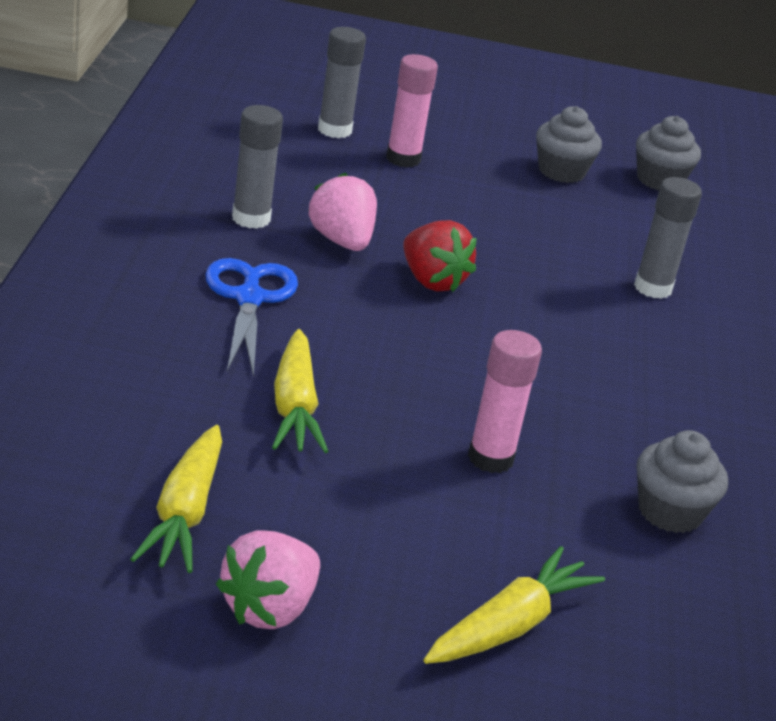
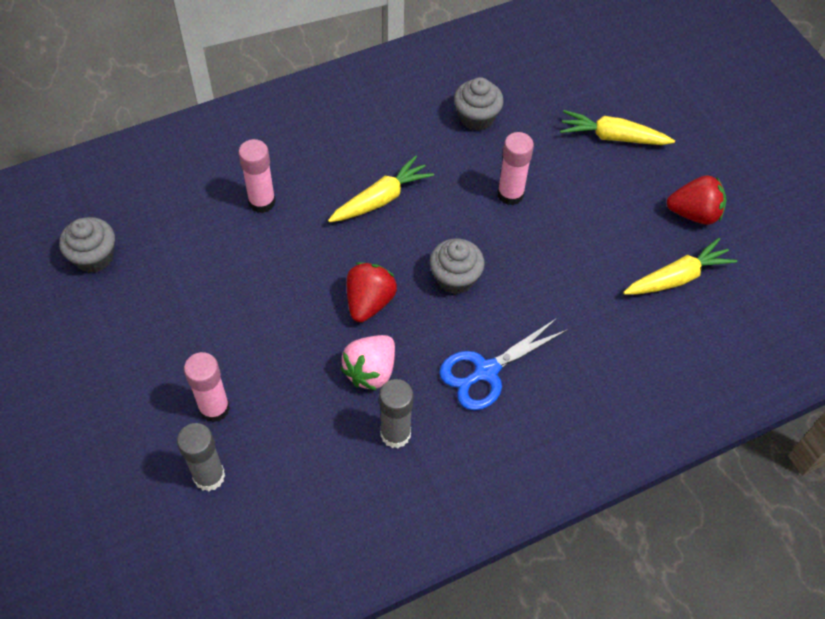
camera: 120 degrees left, 25 degrees up
(269, 608) = (694, 213): pink strawberry -> red strawberry
(295, 406) = (558, 288): yellow carrot -> yellow carrot (381, 199)
(561, 171) = (137, 313): grey cupcake -> grey cupcake (455, 278)
(653, 288) = (262, 202): grey glue stick -> pink glue stick

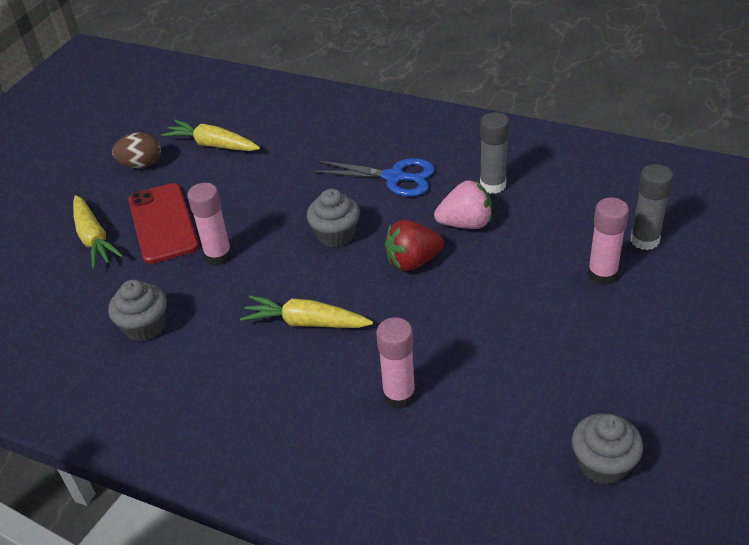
camera: 125 degrees left, 15 degrees down
(589, 184) = (162, 223): none -> red phone
(694, 213) = (141, 165): red strawberry -> brown egg

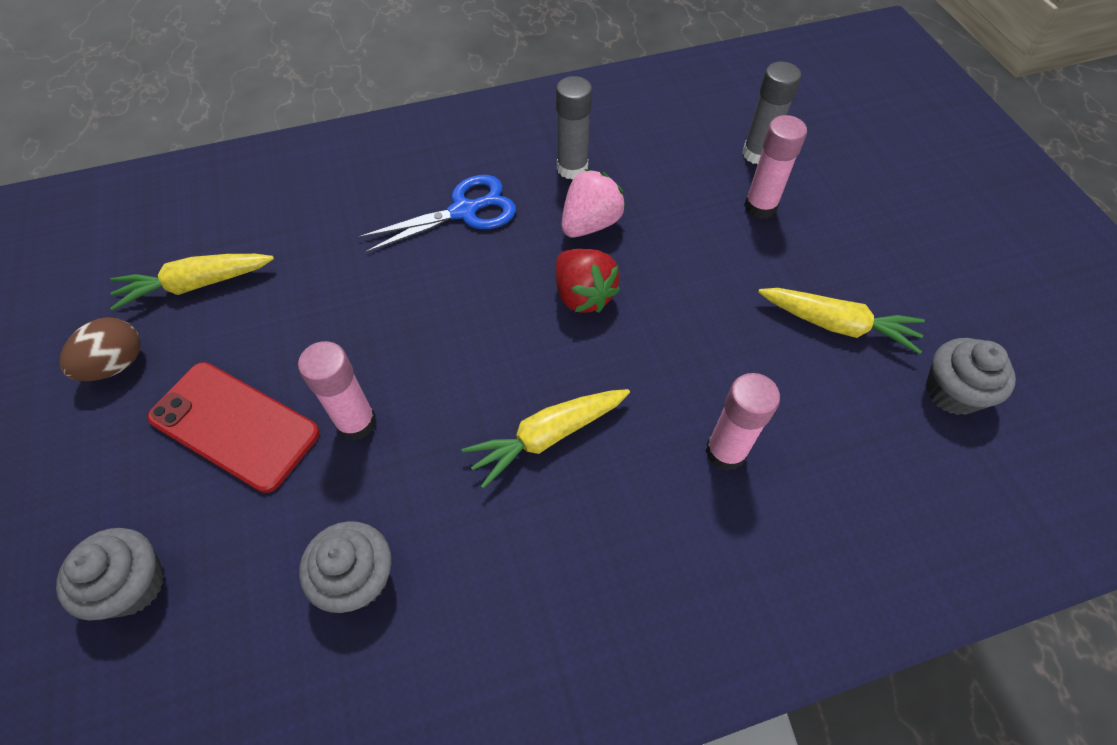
camera: 45 degrees left, 15 degrees up
(94, 238) = (151, 507): yellow carrot -> yellow carrot (837, 325)
(336, 235) = (470, 313): grey cupcake -> grey cupcake (133, 584)
(413, 261) = (583, 295): red strawberry -> red strawberry turned 60 degrees counterclockwise

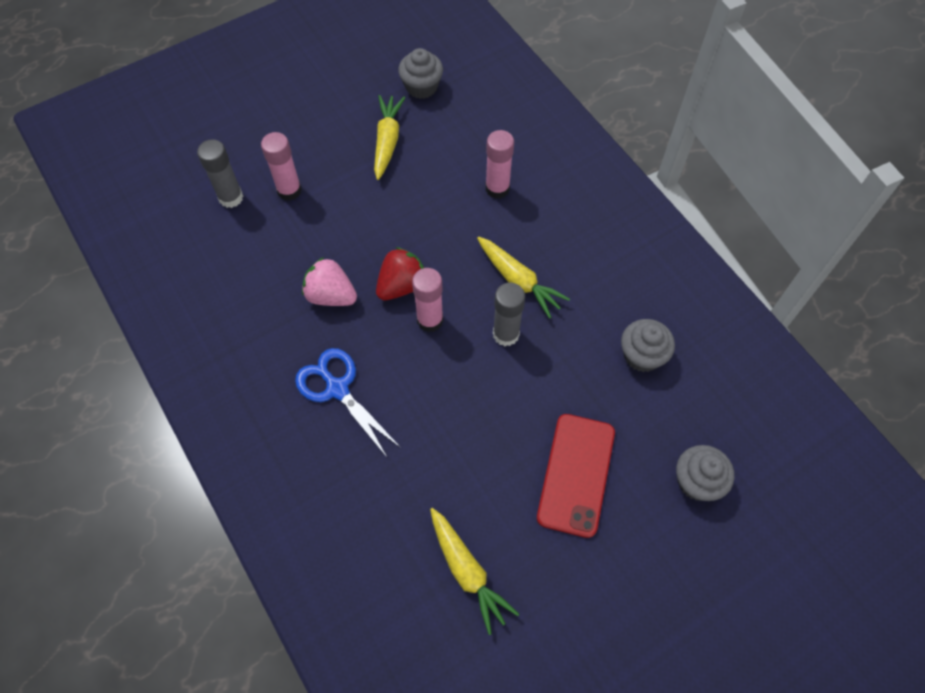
camera: 105 degrees left, 5 degrees up
(116, 364) = (558, 592): brown egg -> none
(356, 422) = (547, 395): pink glue stick -> pink glue stick (430, 320)
(572, 168) = (271, 321): grey glue stick -> grey glue stick (506, 334)

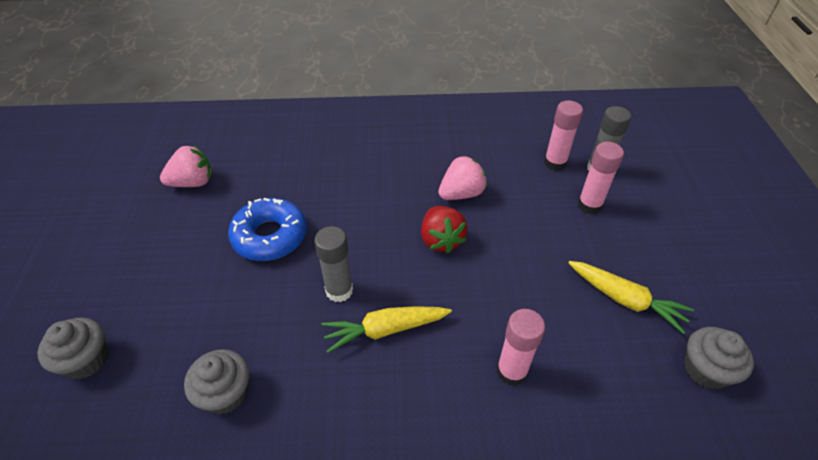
camera: 120 degrees right, 15 degrees down
(337, 389) = (377, 169): blue scissors -> none
(430, 320) = (393, 244): pink glue stick -> pink glue stick (555, 163)
(467, 571) = (193, 182): yellow carrot -> pink strawberry
(487, 431) = (270, 236): none -> blue donut
(576, 474) = (184, 275): red phone -> none

